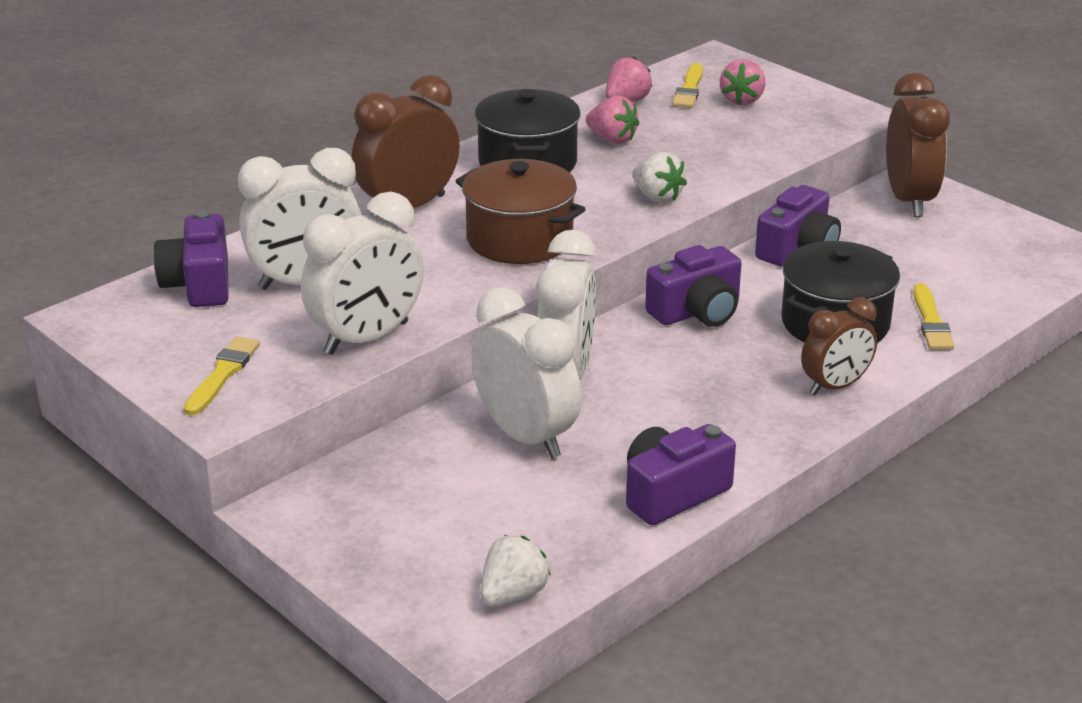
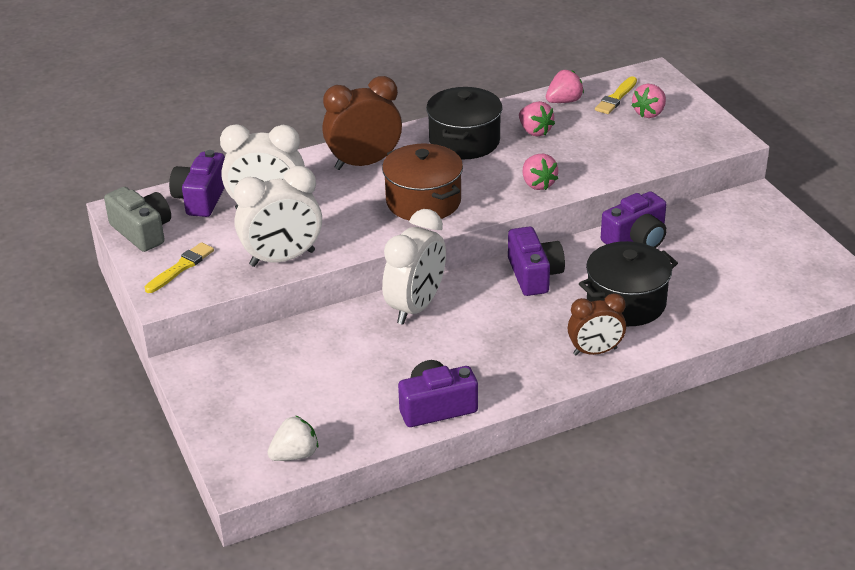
camera: 20 degrees right, 5 degrees up
(135, 339) = (142, 231): none -> grey camera
(526, 436) = (365, 346): white clock -> none
(657, 197) = (538, 184): white strawberry -> pink strawberry
(697, 311) = (534, 275): purple camera -> purple camera turned 90 degrees counterclockwise
(909, 200) = (745, 212): brown clock -> none
(931, 322) = (697, 315): yellow brush -> none

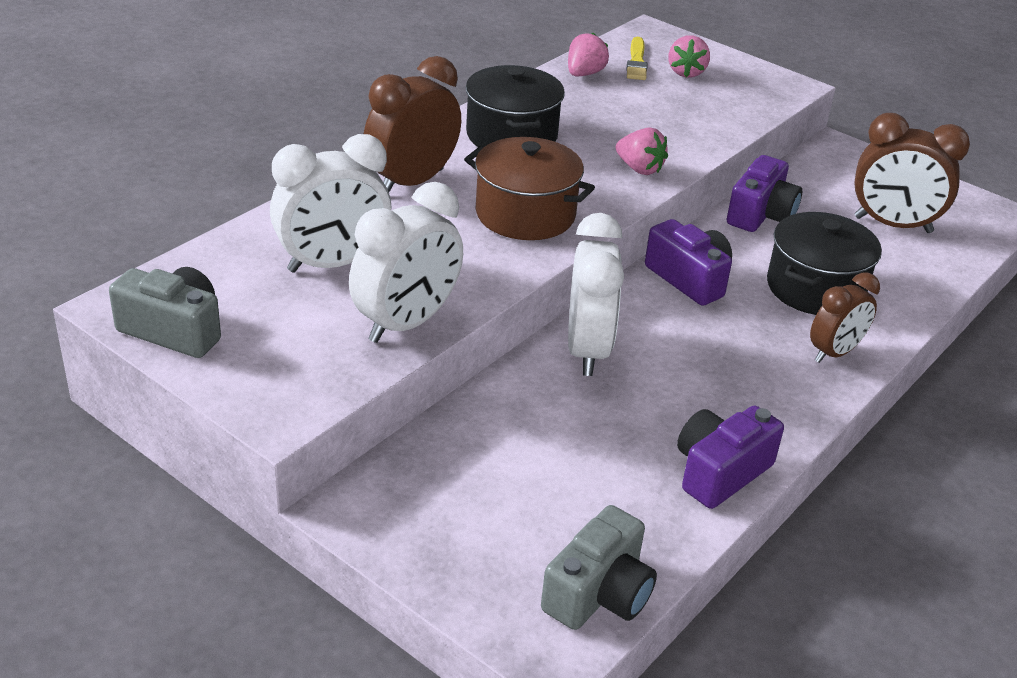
camera: 30 degrees left, 0 degrees up
(181, 267) = (272, 367): yellow brush -> none
(201, 198) = (226, 267): purple camera -> none
(295, 455) = (599, 593): white strawberry -> grey camera
(535, 131) = (582, 111): pink strawberry -> none
(740, 269) = (893, 225): none -> brown clock

